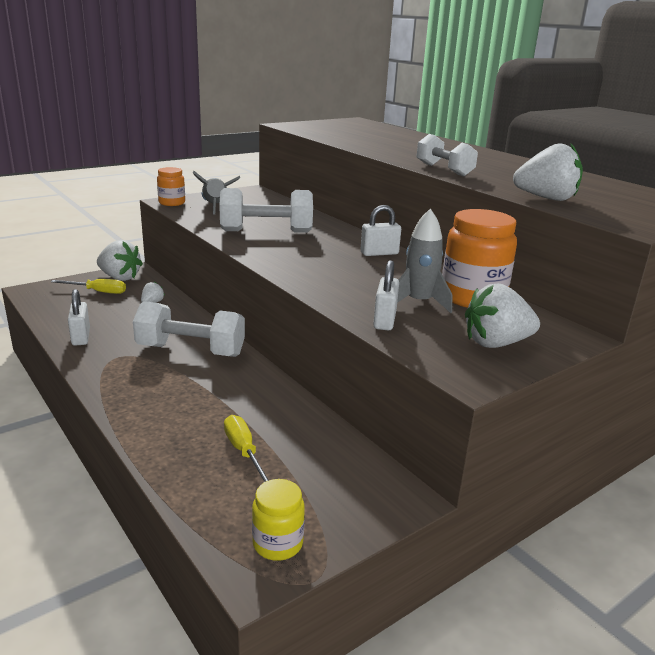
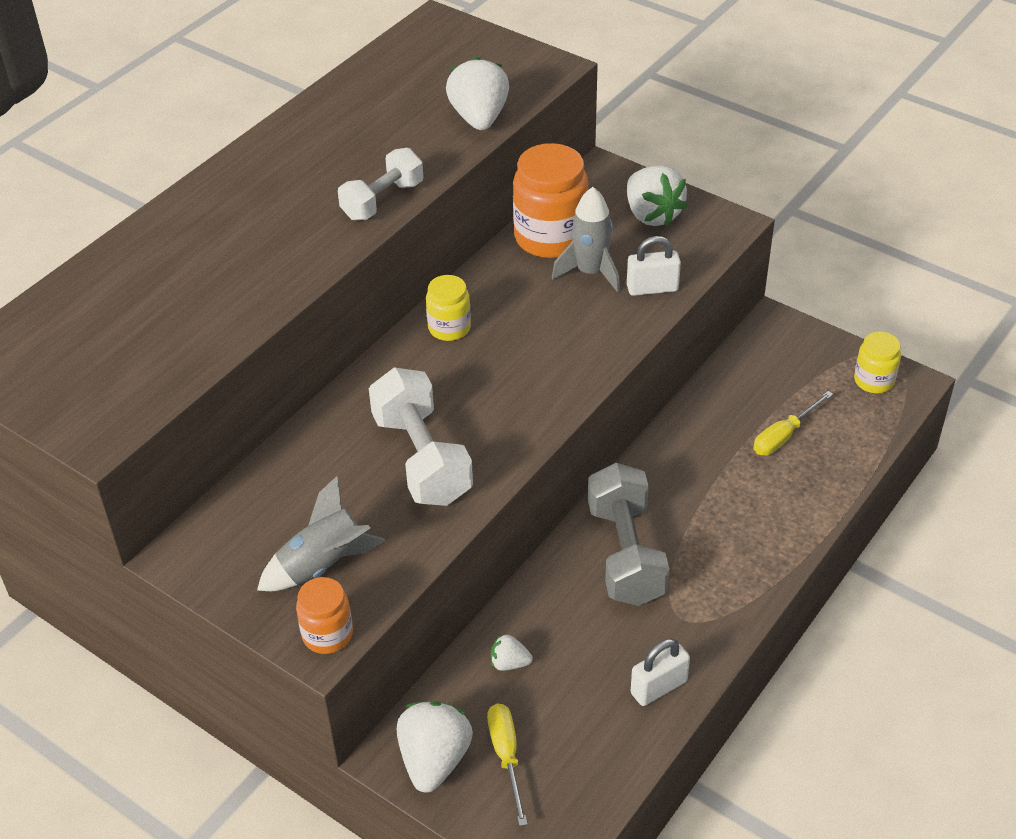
camera: 105 degrees left, 20 degrees up
(191, 351) = (625, 554): white dumbbell -> grey dumbbell
(379, 253) = (449, 328): white padlock -> yellow jar

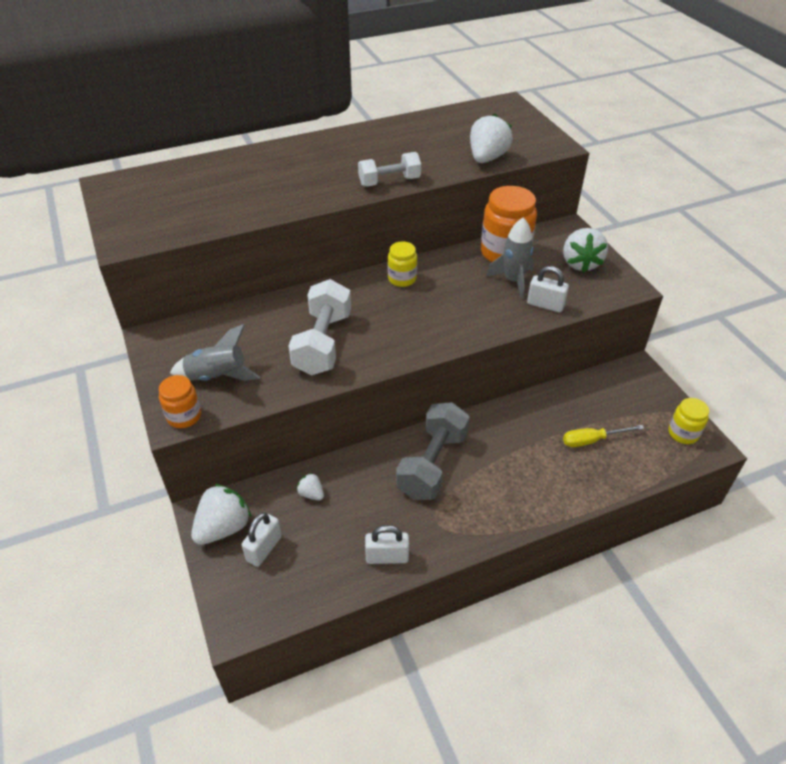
camera: 30 degrees right, 0 degrees up
(506, 756) = (264, 549): yellow screwdriver -> white padlock

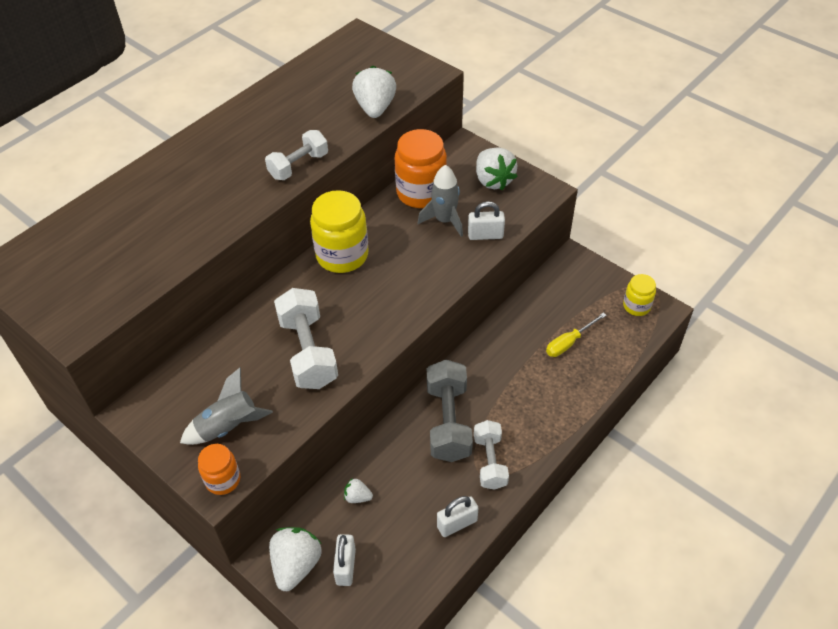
camera: 25 degrees left, 5 degrees up
(402, 279) = (342, 255): yellow jar -> yellow jar, size x1.80
(451, 515) = (490, 462): none -> white dumbbell

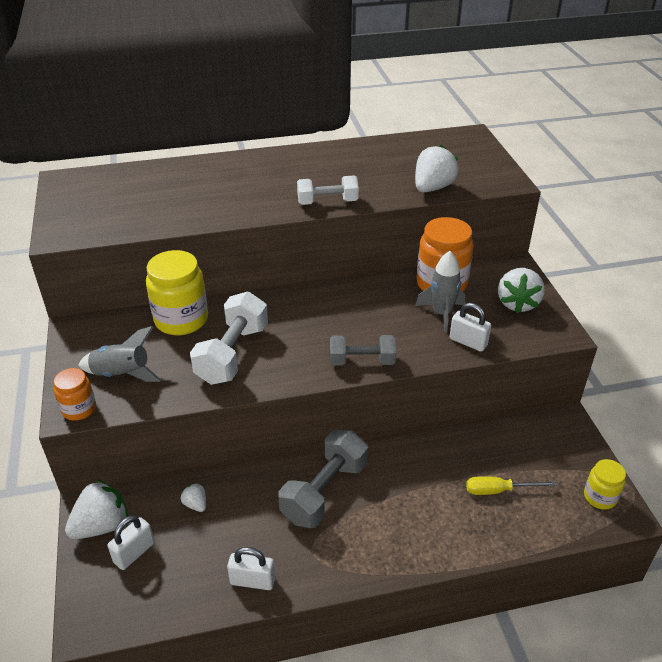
camera: 35 degrees right, 10 degrees down
(342, 255) = (329, 299): yellow jar -> yellow jar (181, 320)
(420, 297) = (362, 361): none -> grey dumbbell
(490, 462) = (329, 548): white dumbbell -> none

